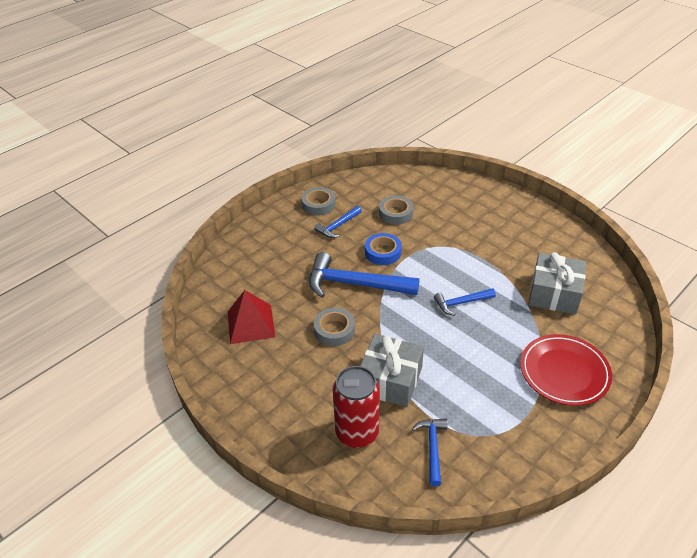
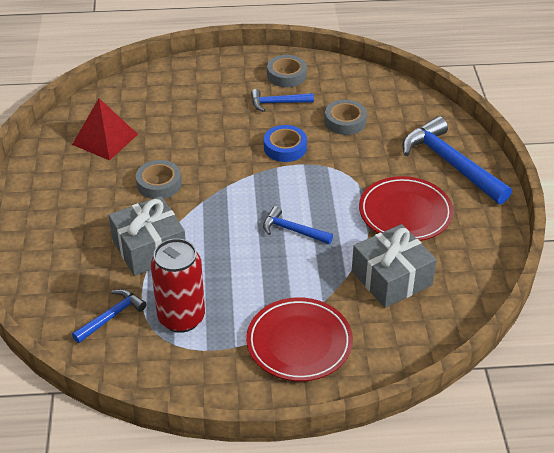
camera: 40 degrees right, 0 degrees up
(354, 284) = (224, 159): blue hammer -> blue hammer (450, 163)
(357, 433) = (74, 267): red can -> red can (181, 318)
(506, 249) = (405, 213): none -> red plate

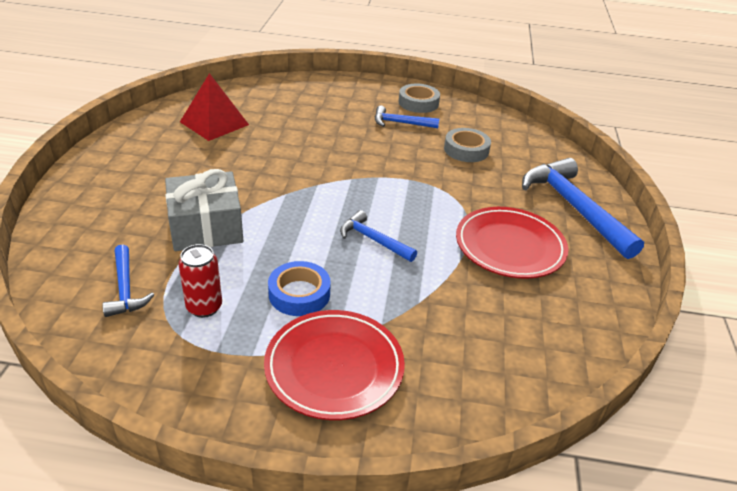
camera: 10 degrees right, 5 degrees down
(111, 316) = (125, 289): blue hammer -> blue hammer turned 105 degrees clockwise
(159, 184) = (248, 169): grey tape -> none
(181, 318) = (204, 307): red can -> red can, size x0.61
(285, 148) = (394, 161): blue tape -> blue tape (299, 294)
(391, 278) = (475, 314): grey gift -> none

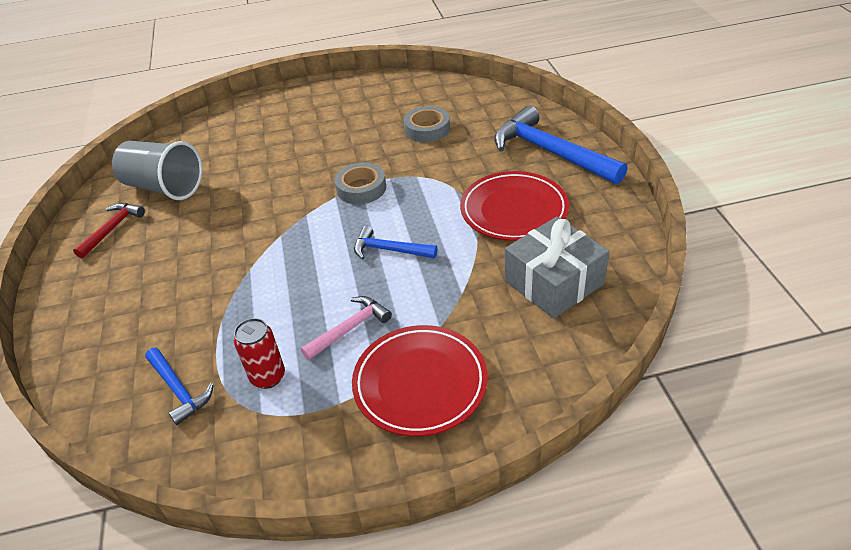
camera: 15 degrees left, 5 degrees up
(154, 141) = (112, 229): none -> red hammer
(206, 227) = (221, 298): grey gift -> grey gift (554, 282)
(214, 123) = (164, 187): red pyramid -> grey cup
(299, 294) = (350, 328): blue tape -> pink hammer
(400, 123) = (351, 123): blue hammer -> none
(418, 103) = (357, 95): grey tape -> grey tape (361, 188)

